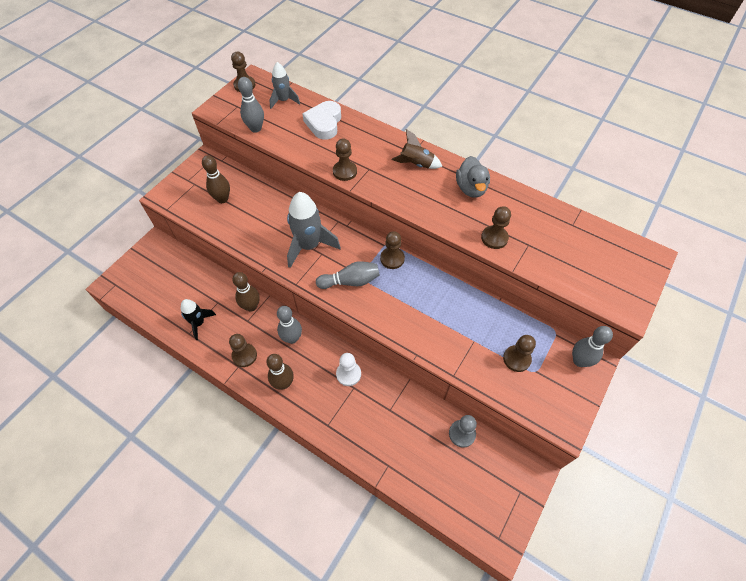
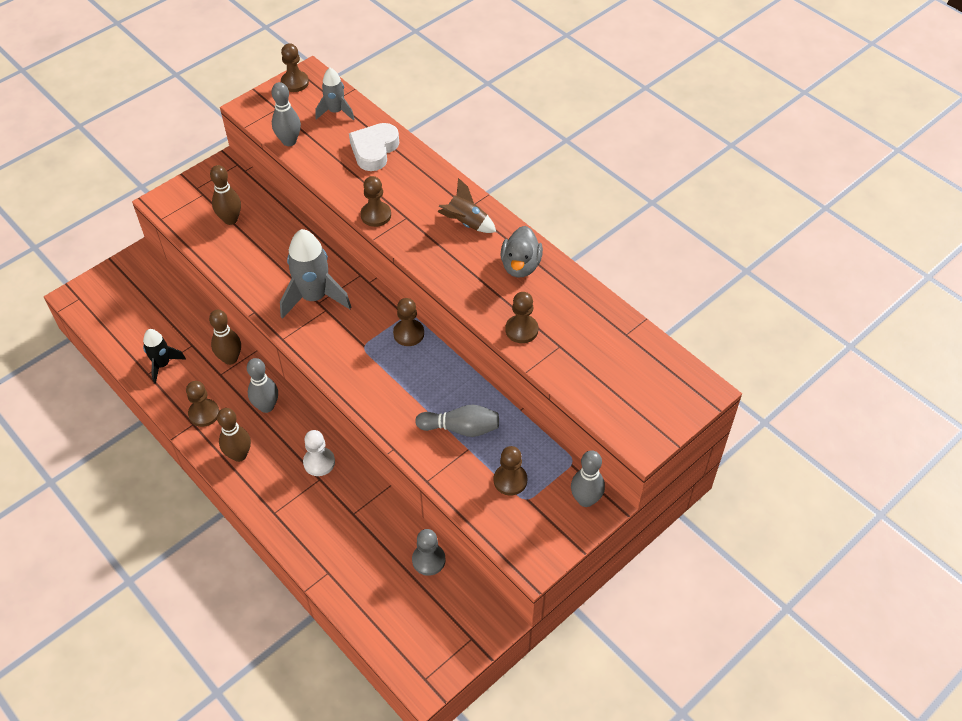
camera: 15 degrees right, 5 degrees down
(350, 281) = (348, 349): grey bowling pin -> grey bowling pin (461, 428)

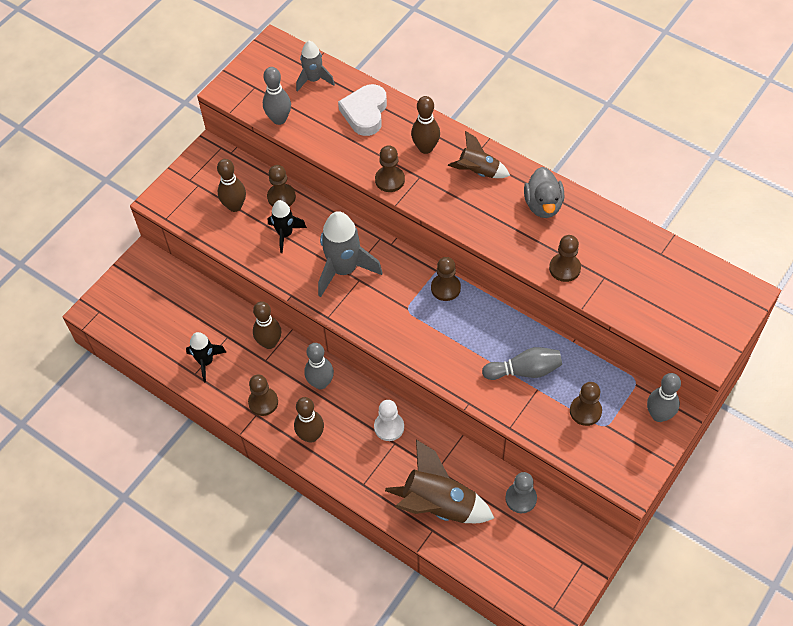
camera: 10 degrees left, 5 degrees up
(269, 254) = (285, 234): none -> black rocket
(295, 82) = (262, 56): brown pawn -> brown pawn (281, 197)
(342, 549) = (438, 505): none -> brown rocket
(422, 192) = (425, 148): none -> brown bowling pin

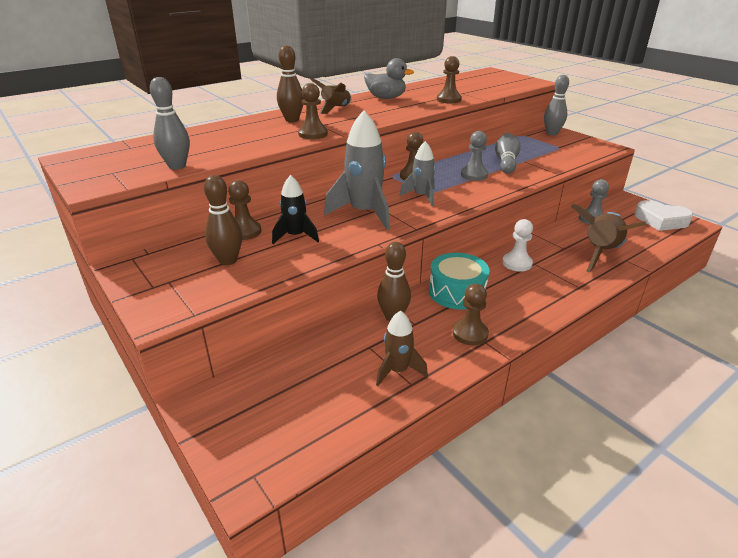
camera: 75 degrees left, 25 degrees down
(206, 362) = (398, 370): black rocket -> brown rocket
(311, 436) = (519, 308): brown bowling pin -> none
(314, 80) = (150, 147): grey rocket -> grey rocket (421, 196)
(320, 383) = (457, 292): grey bowling pin -> turquoise drum
(365, 113) = (223, 133): white heart -> white heart (661, 220)
(471, 344) = (474, 175): none -> grey pawn
(585, 411) = (546, 150): brown pawn -> none

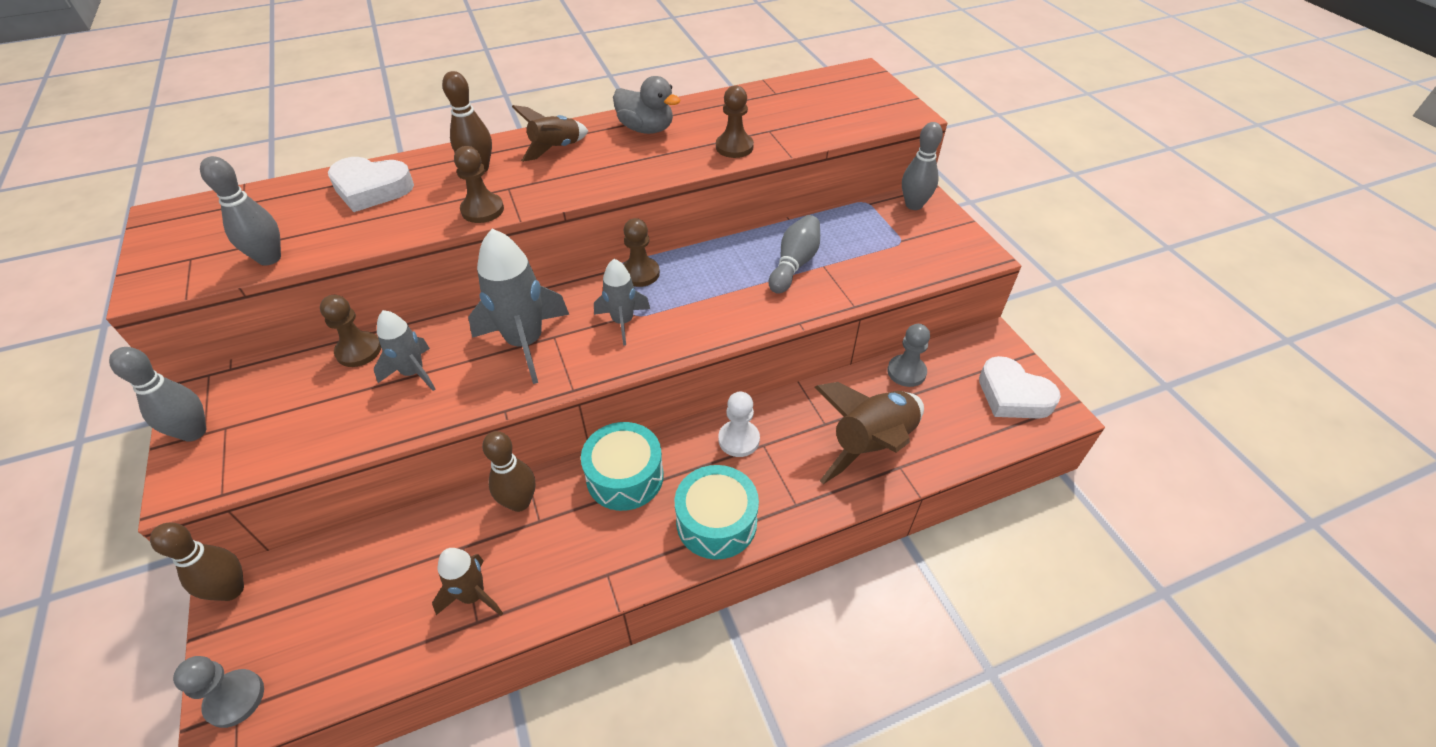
camera: 15 degrees right, 15 degrees up
(144, 287) = (194, 432): none -> grey bowling pin
(224, 133) = (371, 189): none -> white heart
(228, 260) = (309, 403): brown bowling pin -> brown bowling pin (231, 590)
(295, 236) = (413, 373): black rocket -> grey rocket
(470, 333) = (596, 555): brown pawn -> none
(474, 175) = (727, 286): grey pawn -> grey pawn (235, 699)
(536, 303) = (716, 522): none -> turquoise drum

